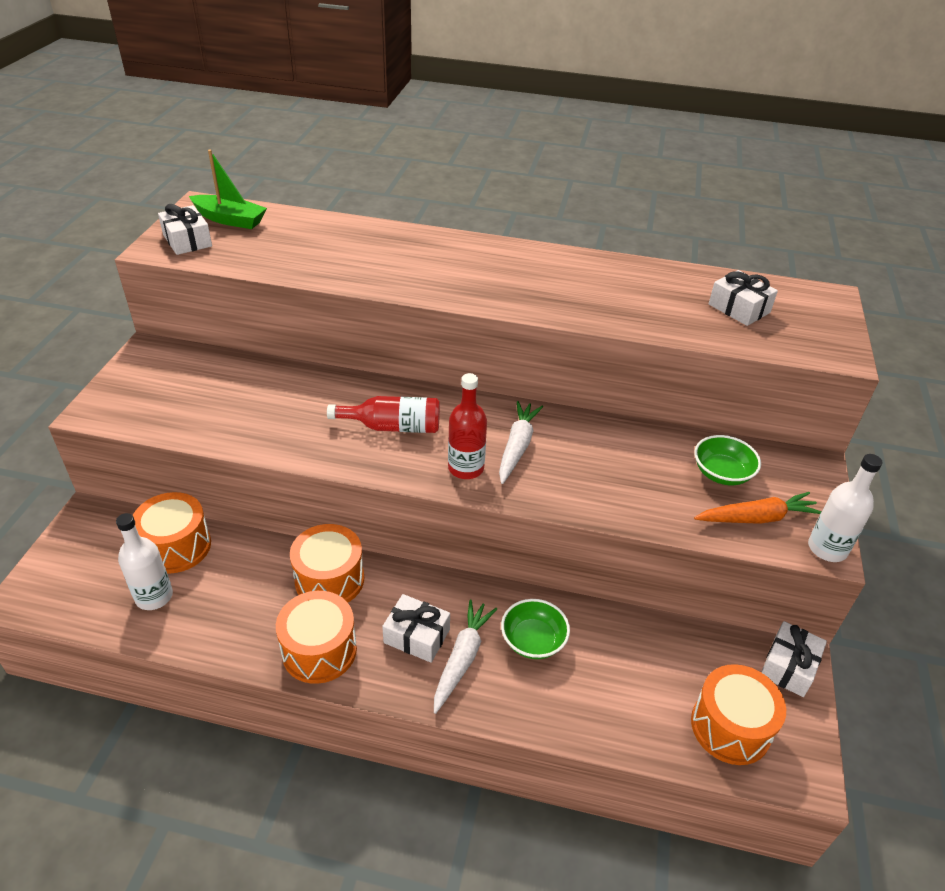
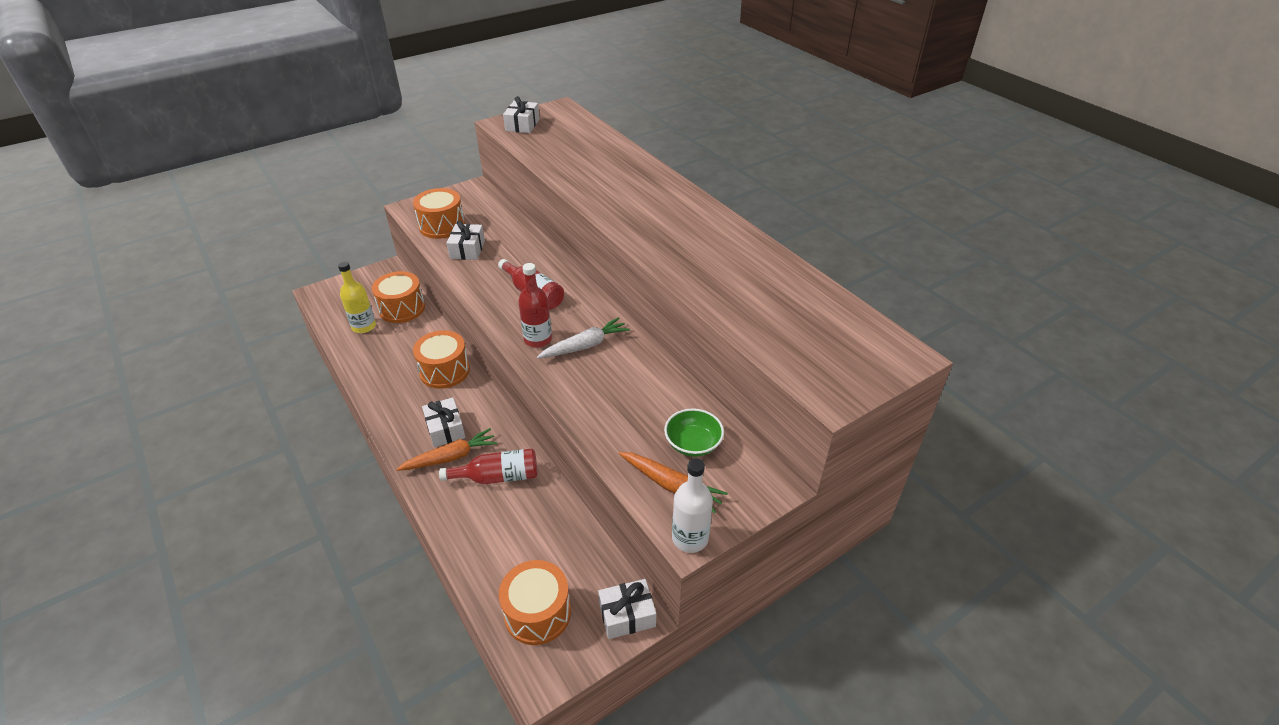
camera: 45 degrees right, 0 degrees up
(154, 596) = (364, 326): white bottle -> yellow bottle
(230, 220) = (562, 121): green boat -> none
(319, 650) = (394, 402): orange drum -> orange drum (442, 226)
(462, 659) = (450, 457): white carrot -> orange carrot
(533, 640) = (498, 477): green bowl -> red bottle
(739, 308) = (806, 324): white gift -> white gift (467, 249)

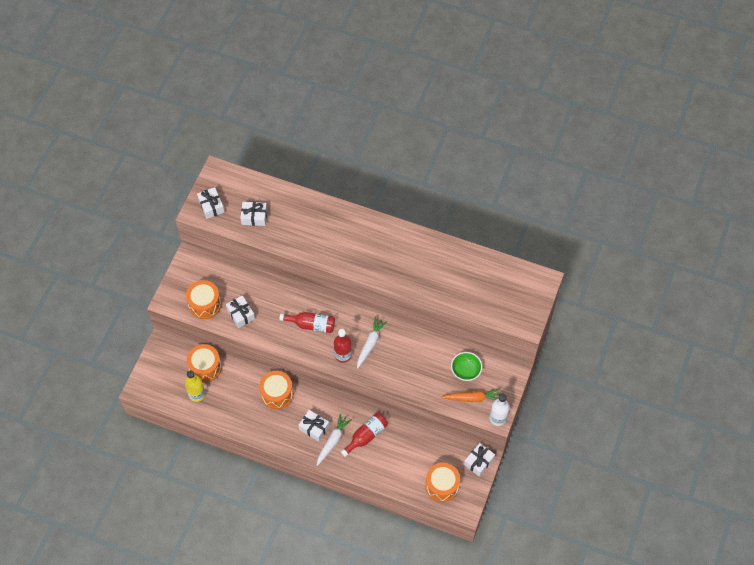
camera: 35 degrees left, 20 degrees up
(450, 457) = (332, 441): orange carrot -> white carrot
(556, 147) = (254, 217): none -> white gift

